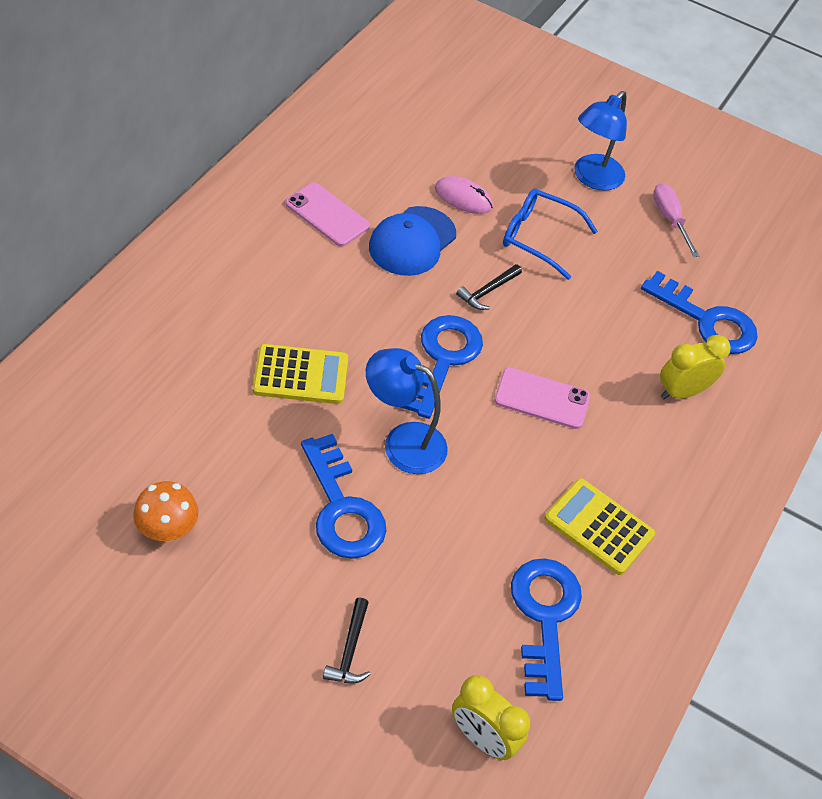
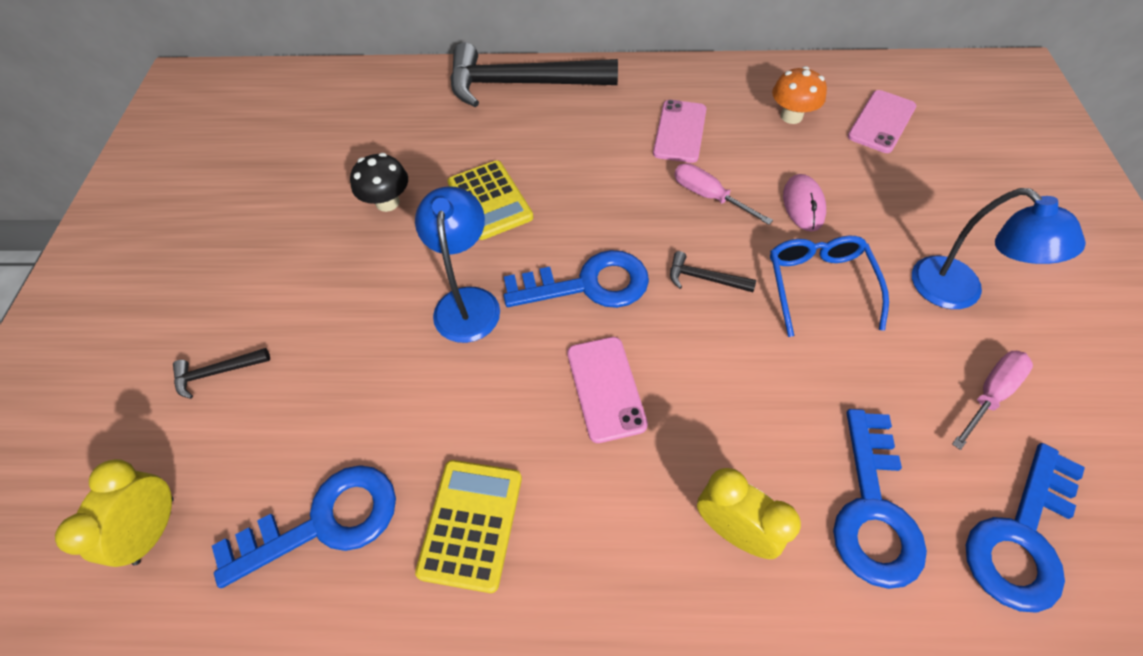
camera: 70 degrees right, 5 degrees up
(166, 279) = (522, 84): none -> black hammer
(167, 529) = (284, 202): orange mushroom -> orange mushroom (791, 116)
(240, 448) = (387, 202): none -> black mushroom
(342, 508) = (365, 295): blue key -> blue key (1021, 537)
(412, 241) = (708, 196): blue cap -> pink screwdriver
(419, 104) = (881, 122): none -> pink phone
(592, 179) = (958, 292): blue lamp -> blue lamp turned 135 degrees counterclockwise

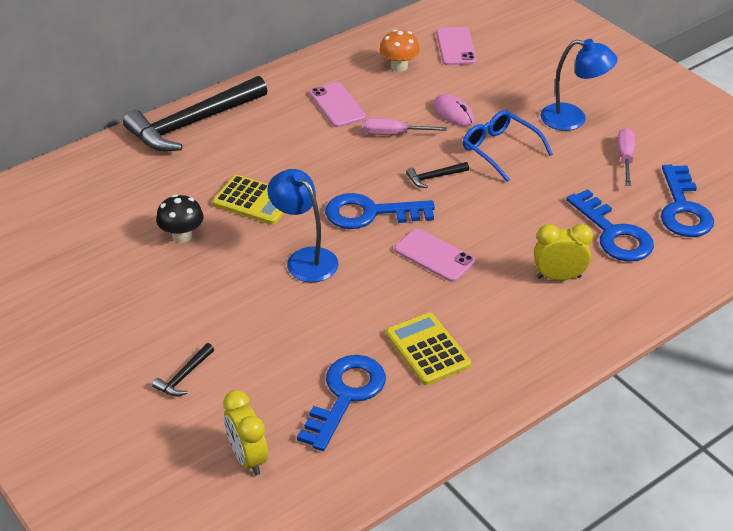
camera: 40 degrees left, 15 degrees down
(588, 284) = (370, 213): blue key -> blue key turned 135 degrees counterclockwise

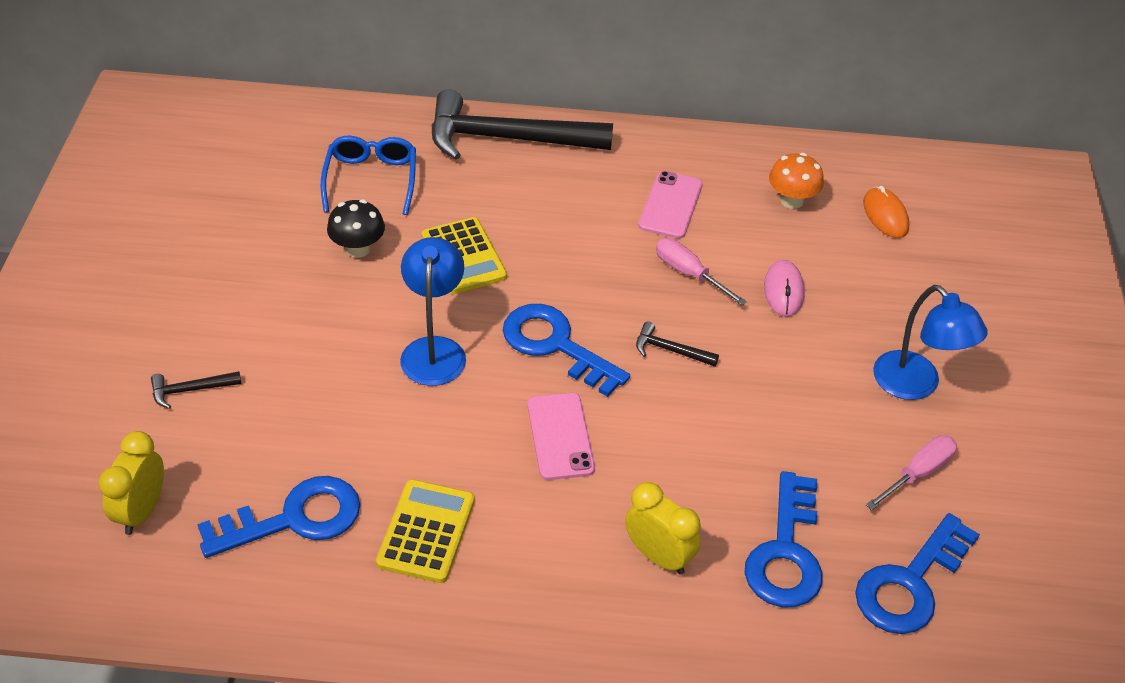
camera: 40 degrees right, 5 degrees up
(455, 47) = (885, 215): pink phone -> orange mouse
(500, 150) = (782, 367): blue glasses -> blue glasses (371, 180)

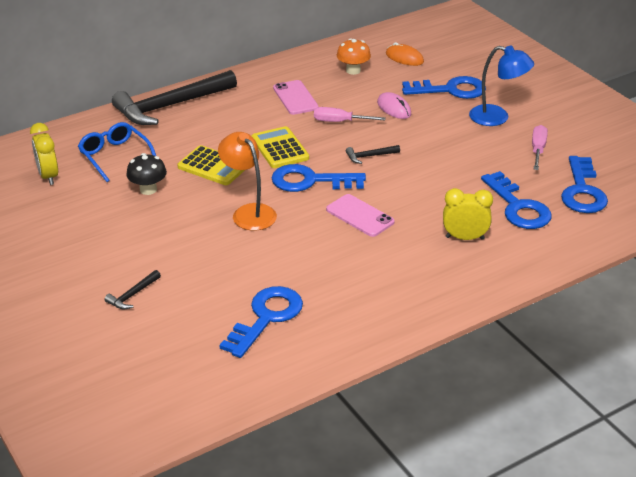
camera: 35 degrees left, 10 degrees down
(141, 511) = (176, 359): yellow clock -> yellow clock (48, 176)
(426, 531) = (342, 287): yellow calculator -> yellow calculator (280, 148)
(434, 350) = (249, 212): blue lamp -> orange lamp
(896, 303) = (451, 90): none -> blue key

